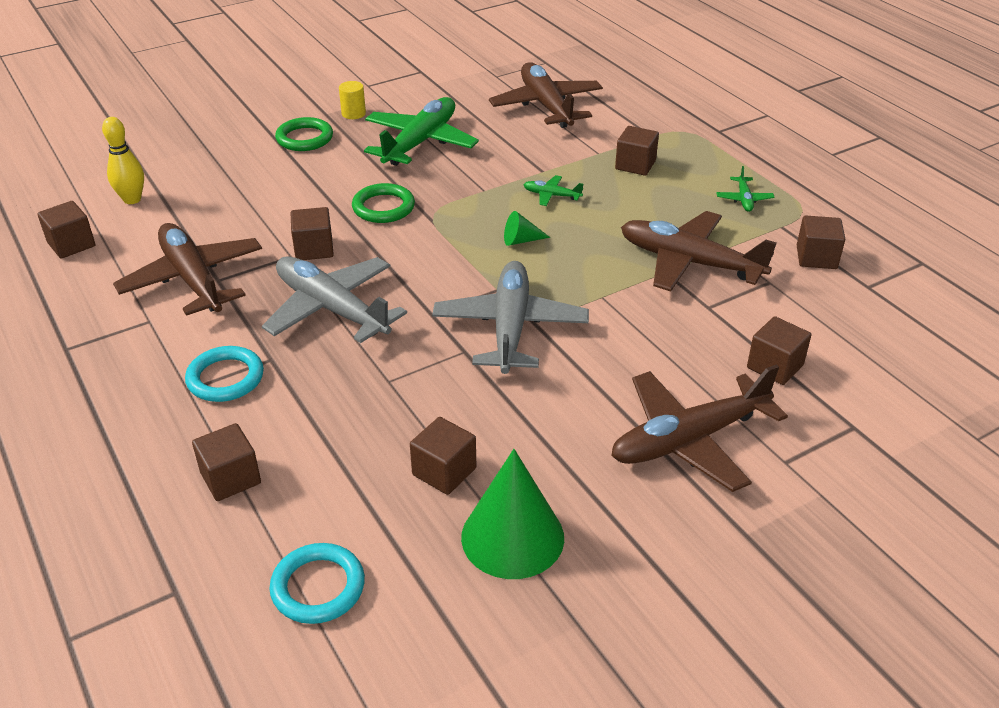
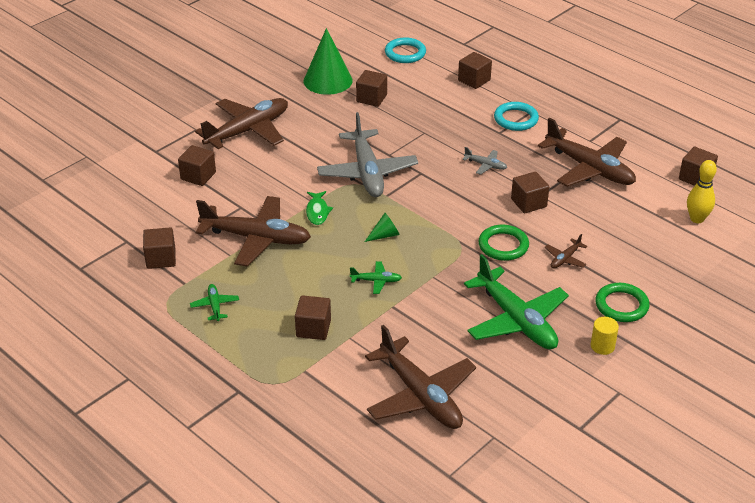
camera: 165 degrees right, 0 degrees up
(324, 184) = (565, 259): none -> brown plane
(331, 309) = (485, 165): grey plane -> grey plane, size x0.43
(420, 142) = (516, 320): green plane -> green plane turned 45 degrees counterclockwise
(600, 282) = (317, 212): none -> green fish

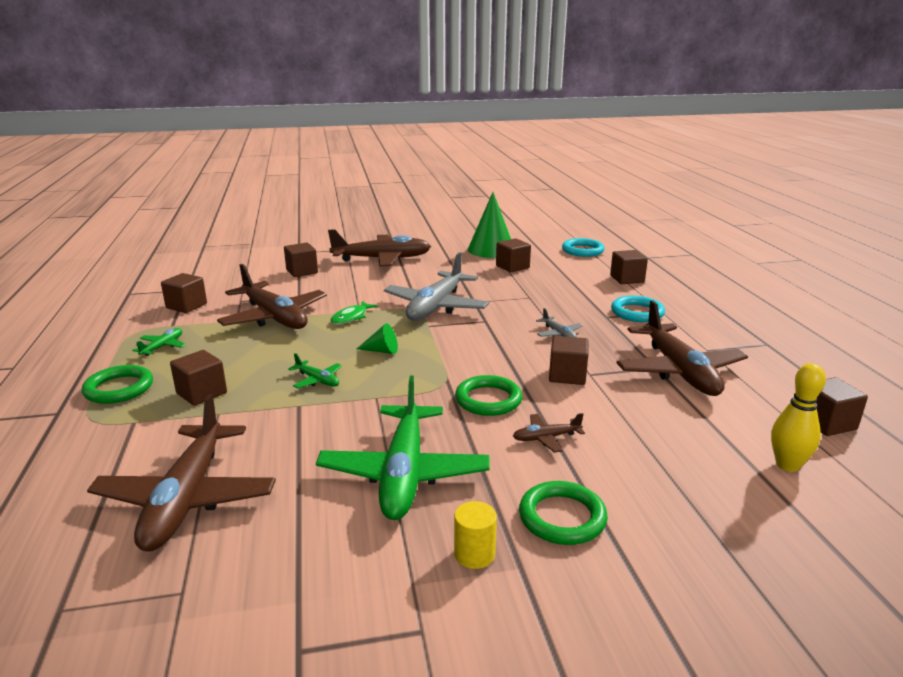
camera: 35 degrees right, 15 degrees down
(247, 353) = (119, 388): none -> green ring

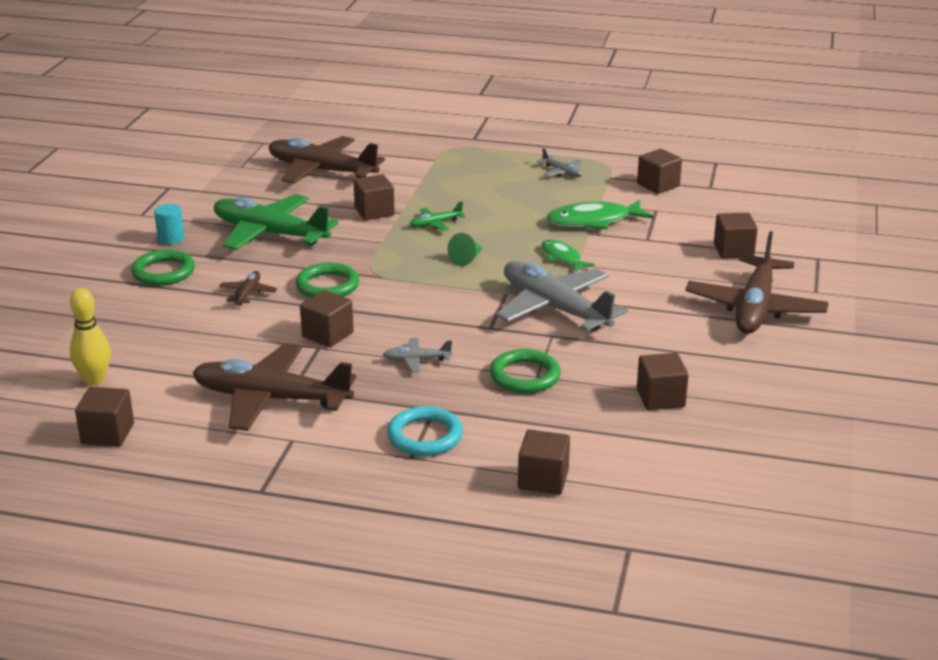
camera: 115 degrees right, 5 degrees up
(119, 388) = (494, 156): green ring -> green ring (525, 376)
(162, 347) = (562, 172): green plane -> grey plane
(201, 393) = (457, 181): brown cube -> brown cube (374, 211)
(274, 317) = (593, 221): brown plane -> green fish
(474, 554) = (171, 238): yellow cylinder -> turquoise cylinder
(491, 250) = (753, 403): green cone -> none
(582, 250) = (701, 491): turquoise ring -> none

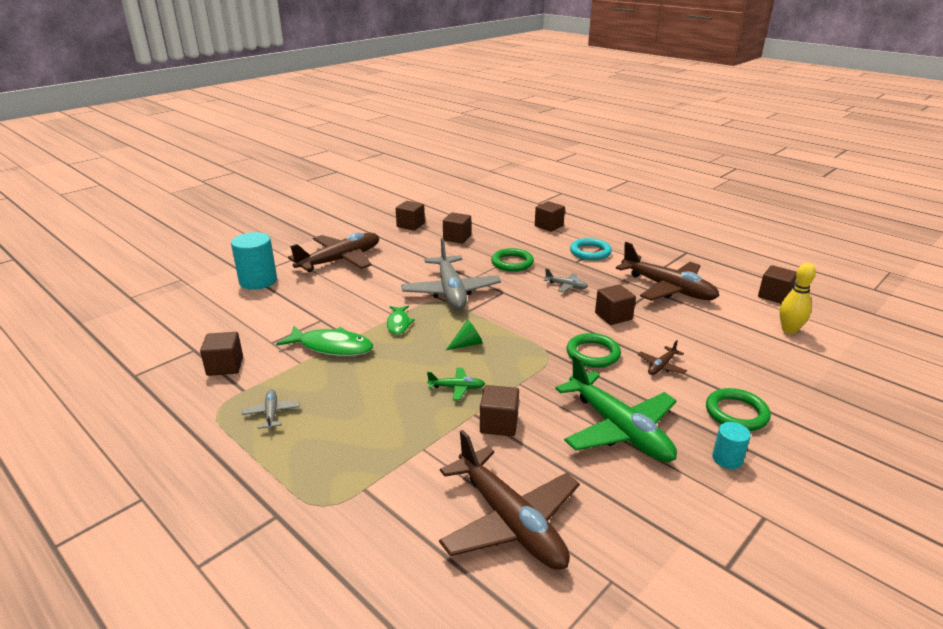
camera: 150 degrees left, 0 degrees up
(733, 250) = (284, 294): brown cube -> brown cube (410, 225)
(792, 255) = (258, 281): none -> turquoise cylinder

